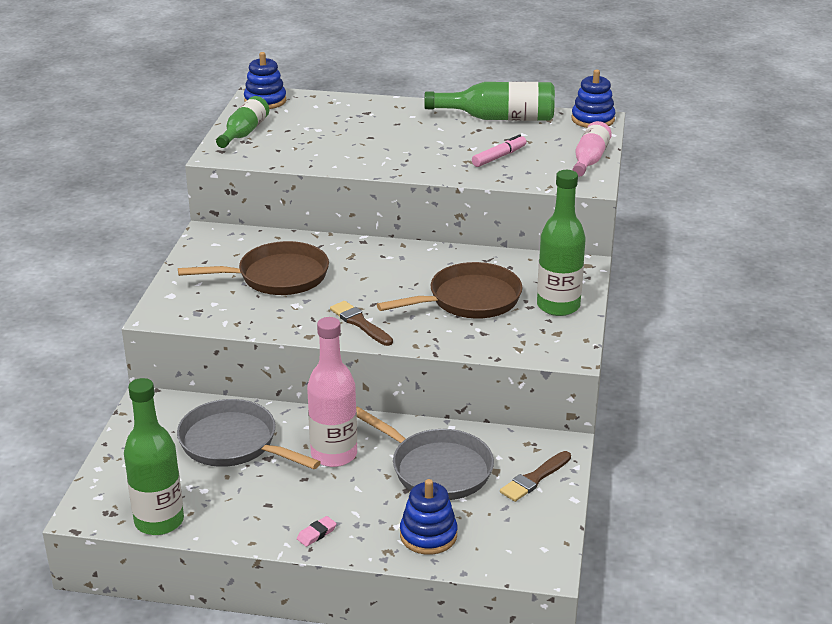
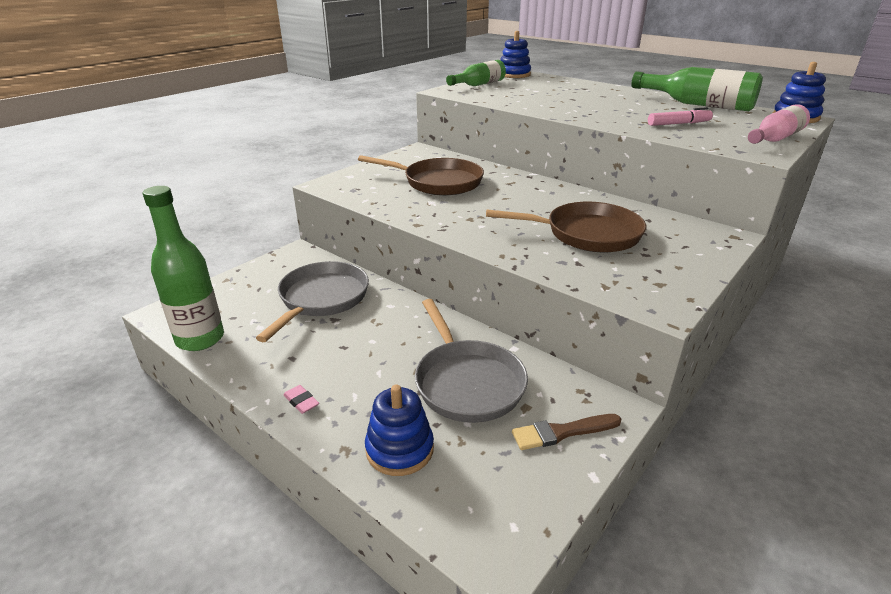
camera: 30 degrees right, 0 degrees up
(234, 443) = (321, 299): grey pan -> grey pan turned 45 degrees clockwise
(316, 534) = (301, 402): pink eraser -> pink eraser turned 60 degrees clockwise
(334, 454) = (388, 335): pink bottle -> none
(360, 323) = (469, 226): brown brush -> none
(558, 306) = (677, 261): green bottle -> none

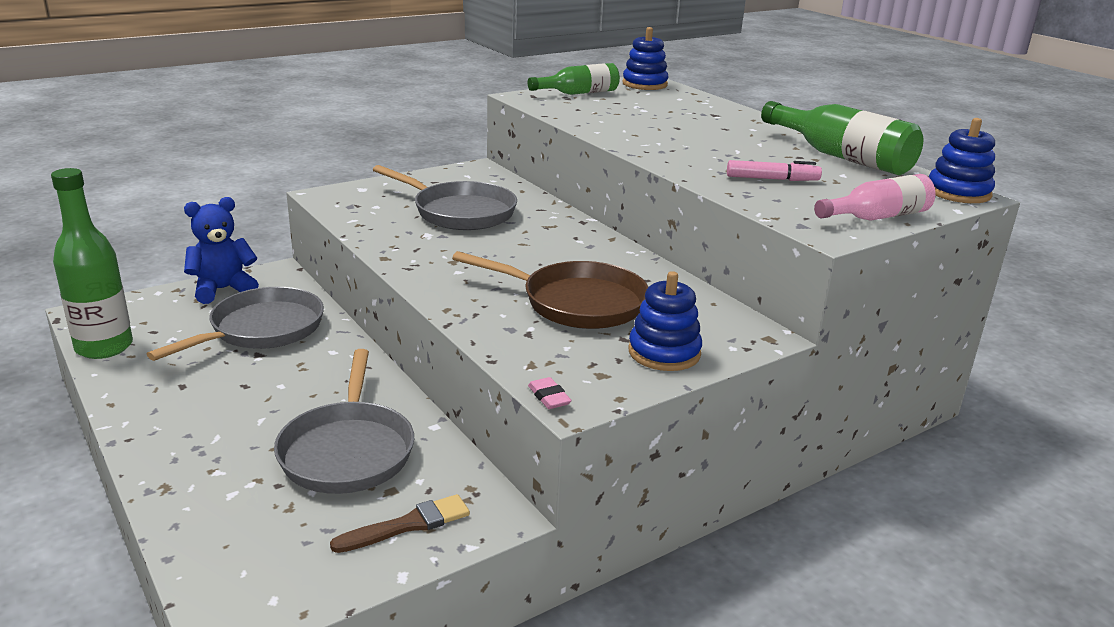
camera: 15 degrees right, 5 degrees down
(265, 273) = (223, 289): none -> blue teddy bear
(301, 402) = (157, 431): pink eraser -> pink eraser (549, 397)
(399, 449) = (219, 500): blue stacking toy -> blue stacking toy (664, 353)
(438, 182) = (459, 212): brown pan -> grey pan
(562, 432) = (408, 525): brown brush -> brown brush turned 150 degrees clockwise

